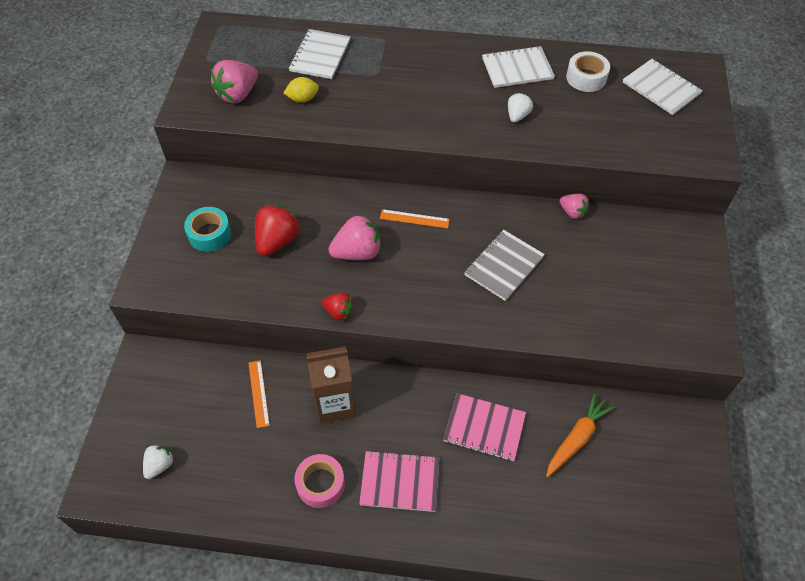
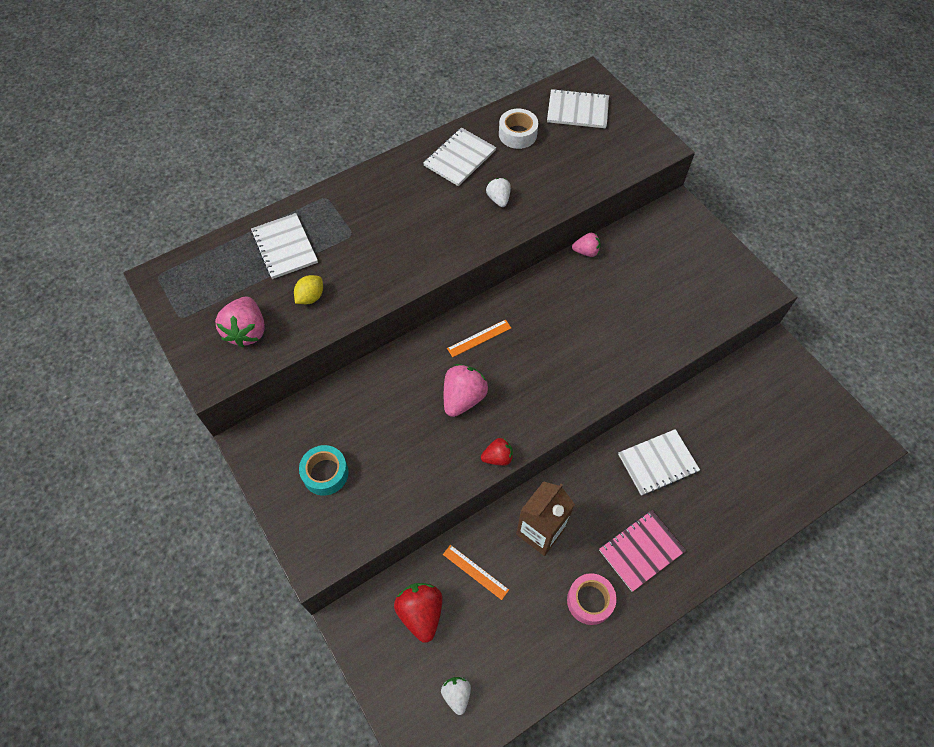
camera: 40 degrees left, 5 degrees up
(277, 241) = (389, 437): red strawberry -> red strawberry (421, 613)
(484, 428) = (658, 463): pink notebook -> white notebook
(504, 266) = (580, 329): grey notebook -> none
(576, 438) = (721, 421): orange carrot -> none

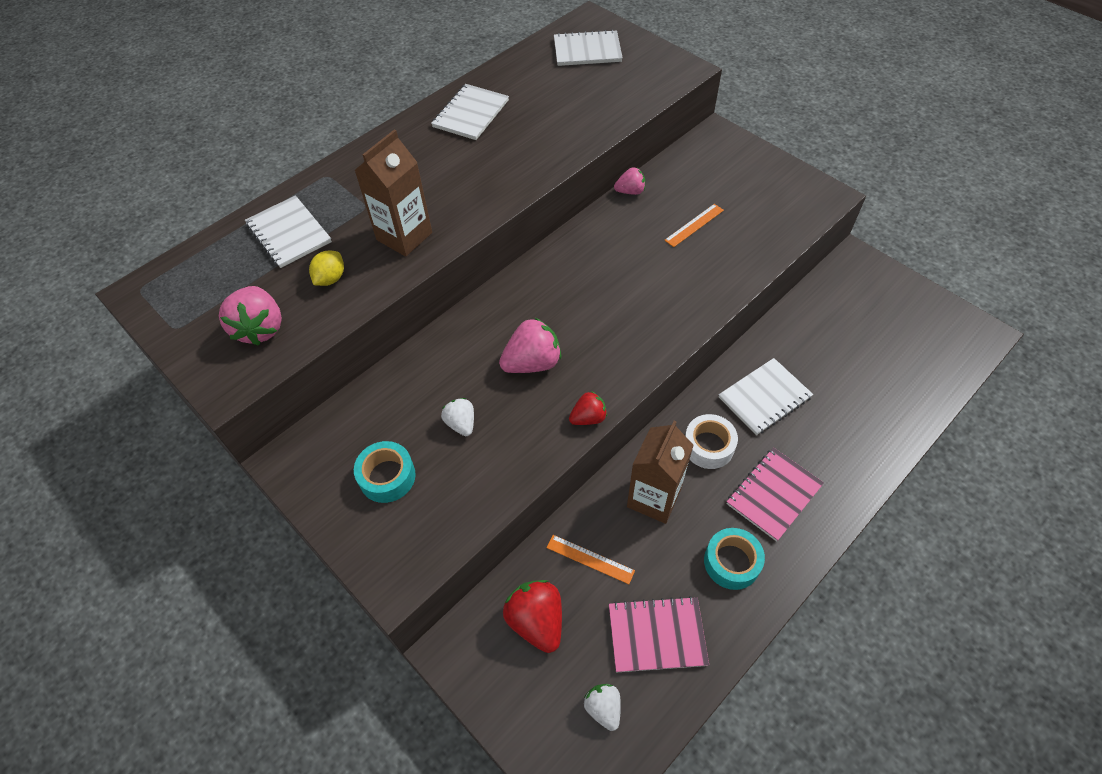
camera: 10 degrees left, 5 degrees down
(378, 269) = (404, 236): none -> brown carton
(463, 398) = (532, 363): pink strawberry -> pink strawberry turned 45 degrees clockwise
(479, 338) = (535, 297): orange ruler -> orange ruler (694, 225)
(498, 199) = (524, 145): white strawberry -> white strawberry (461, 424)
(513, 647) = (657, 635): none -> pink notebook
(517, 134) = (529, 82): white tape -> white tape (708, 446)
(590, 601) = (731, 562): pink tape -> turquoise tape

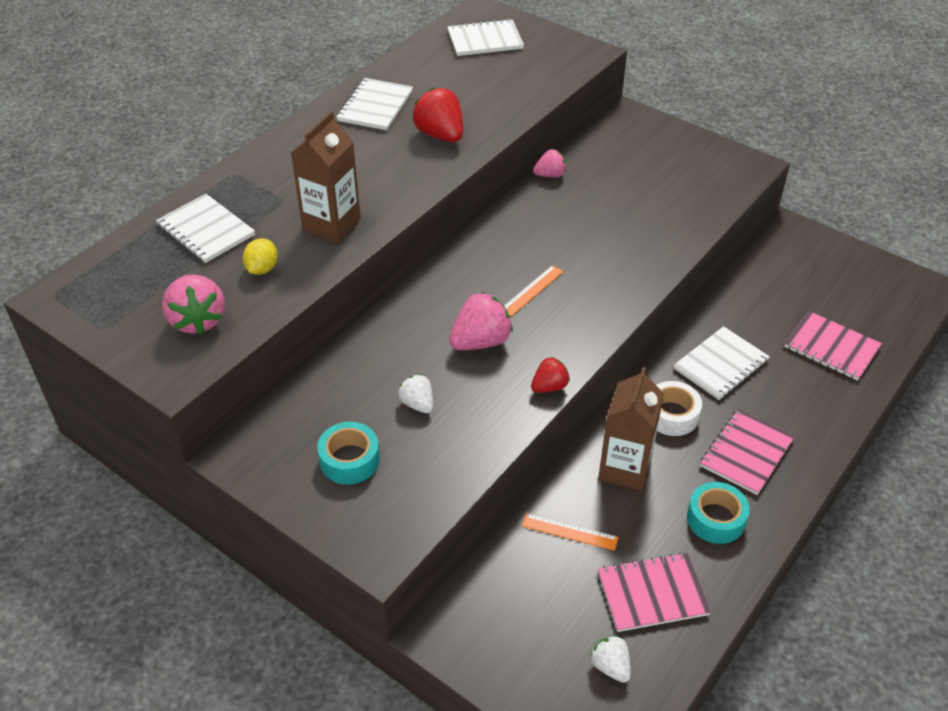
camera: 10 degrees left, 10 degrees down
(536, 621) = (525, 595): red strawberry -> red strawberry (440, 135)
(694, 225) = (622, 202): orange ruler -> orange ruler (532, 290)
(876, 389) = (831, 347): none -> pink notebook

